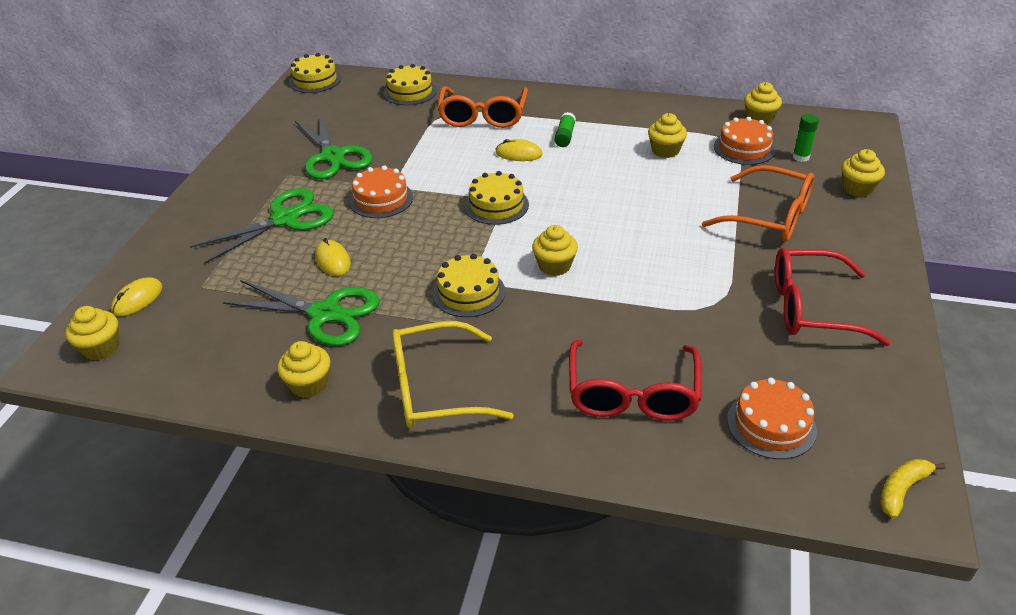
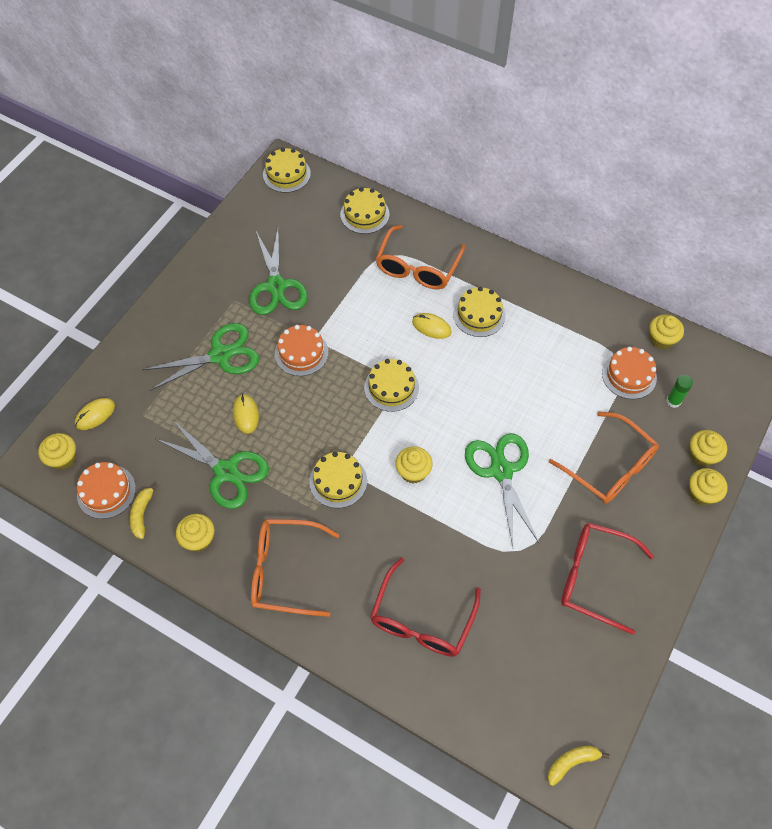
camera: 15 degrees right, 20 degrees up
(224, 377) = (142, 514): none -> yellow banana
(434, 389) = (284, 571): yellow glasses -> orange glasses
(565, 136) = (479, 315): green glue stick -> yellow cake
(653, 244) = (501, 470): none -> green scissors
(665, 151) = (558, 359): yellow cupcake -> yellow cupcake (702, 493)
(771, 424) = (508, 678): orange cake -> orange cake (106, 491)

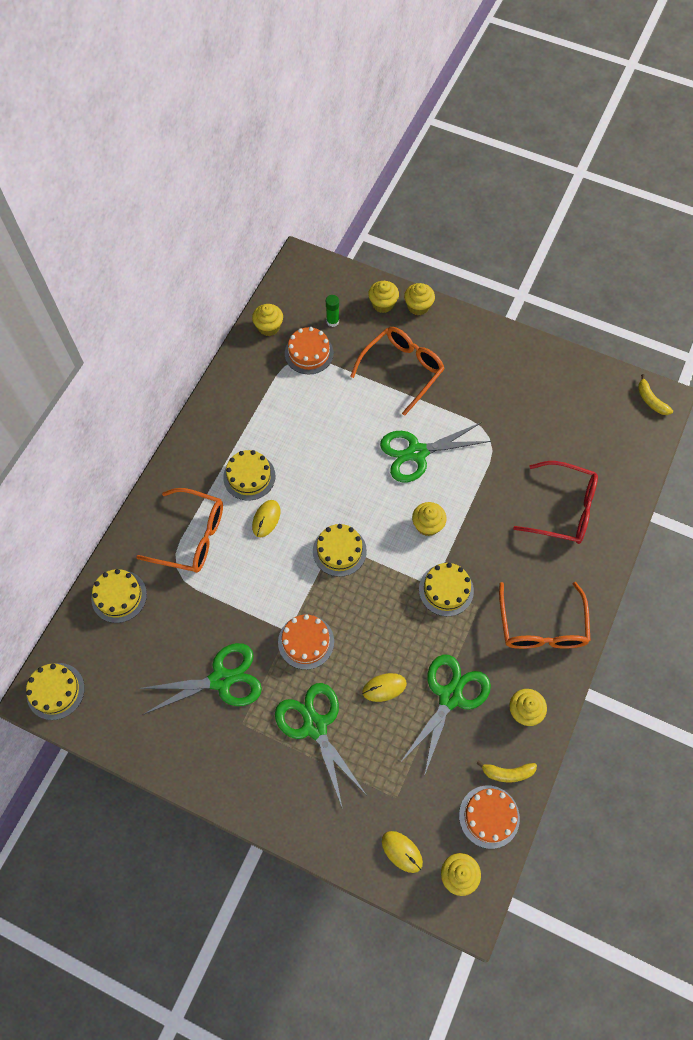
camera: 95 degrees left, 5 degrees up
(593, 577) = (504, 384): red glasses -> none

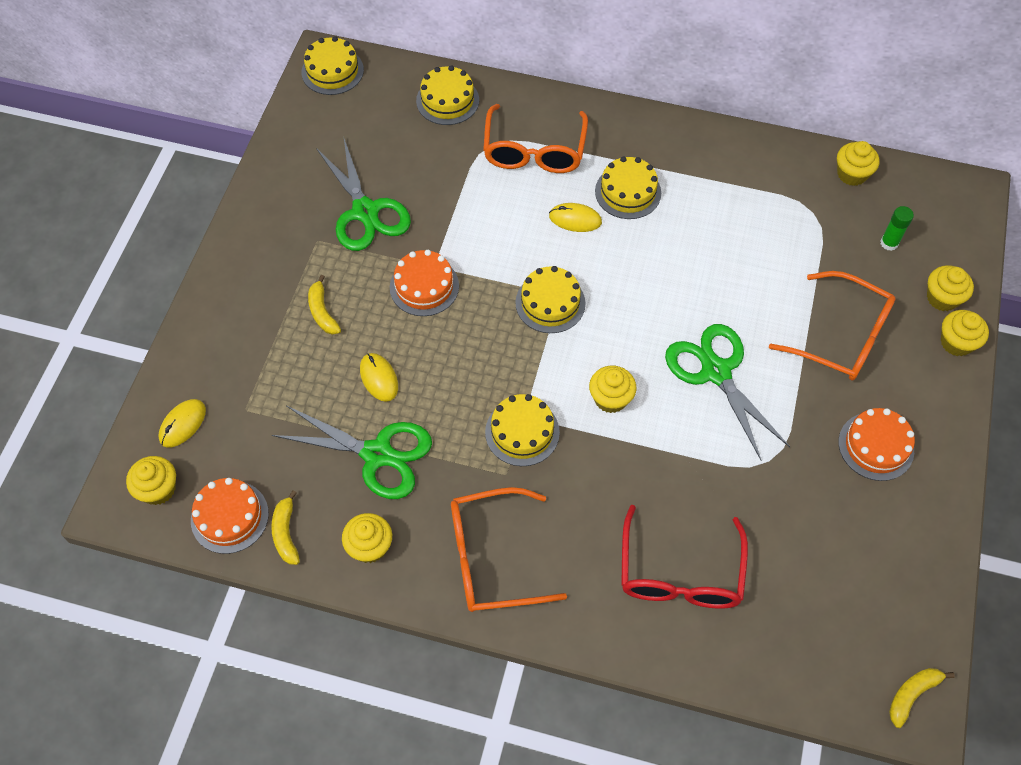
camera: 80 degrees right, 5 degrees down
(309, 353) = (828, 224): orange cake -> orange cake (876, 446)
(314, 726) = (322, 312): green scissors -> yellow banana

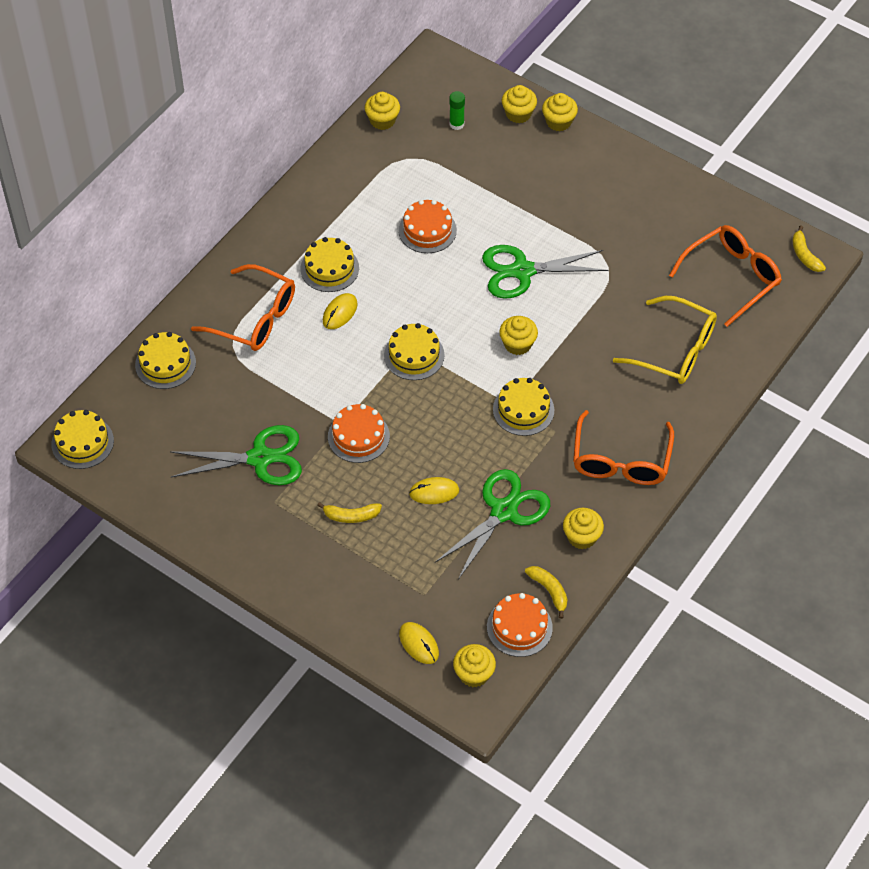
camera: 70 degrees left, 5 degrees down
(286, 533) = (549, 591): yellow banana -> yellow banana turned 135 degrees counterclockwise
(680, 574) = (675, 350): red glasses -> yellow glasses
(842, 337) = (525, 185): orange glasses -> orange glasses (732, 277)
(876, 446) = (621, 201): orange cake -> orange cake (427, 230)

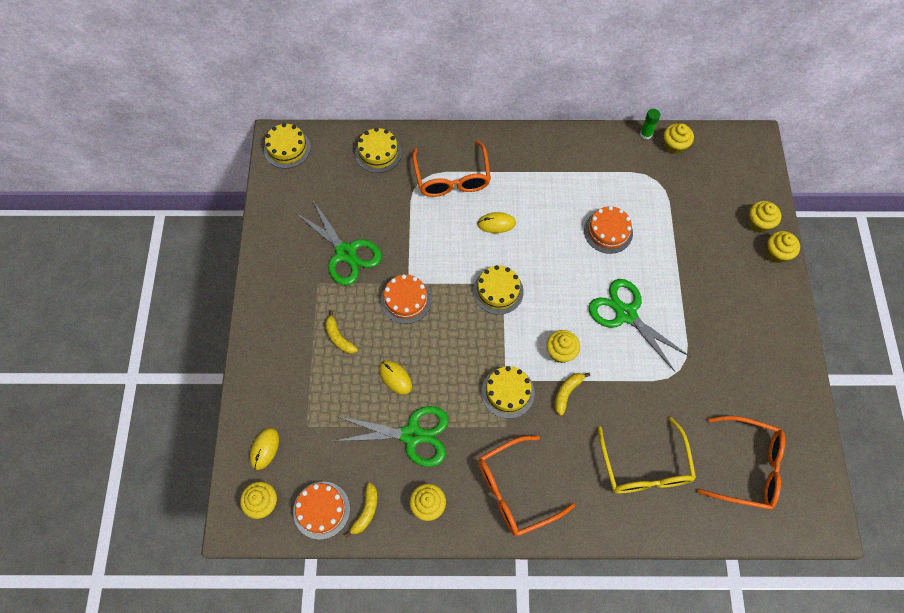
camera: 55 degrees right, 10 degrees up
(329, 268) = (527, 194): yellow cake -> none
(456, 124) = (713, 191): green glue stick -> green glue stick (646, 134)
(805, 255) = (818, 511): yellow banana -> yellow banana (567, 393)

